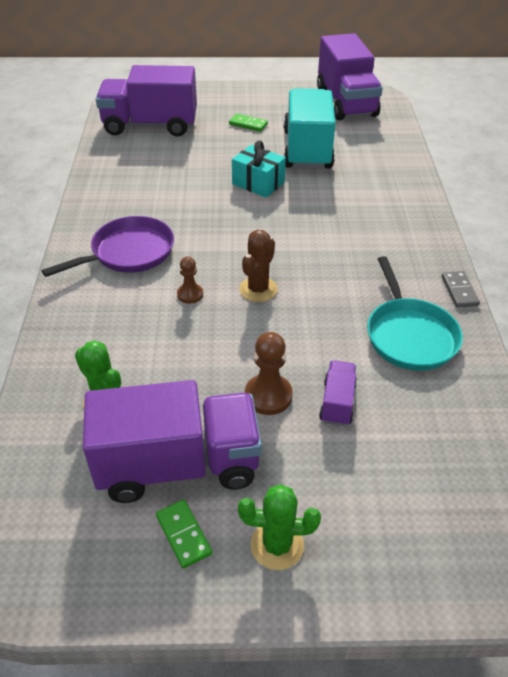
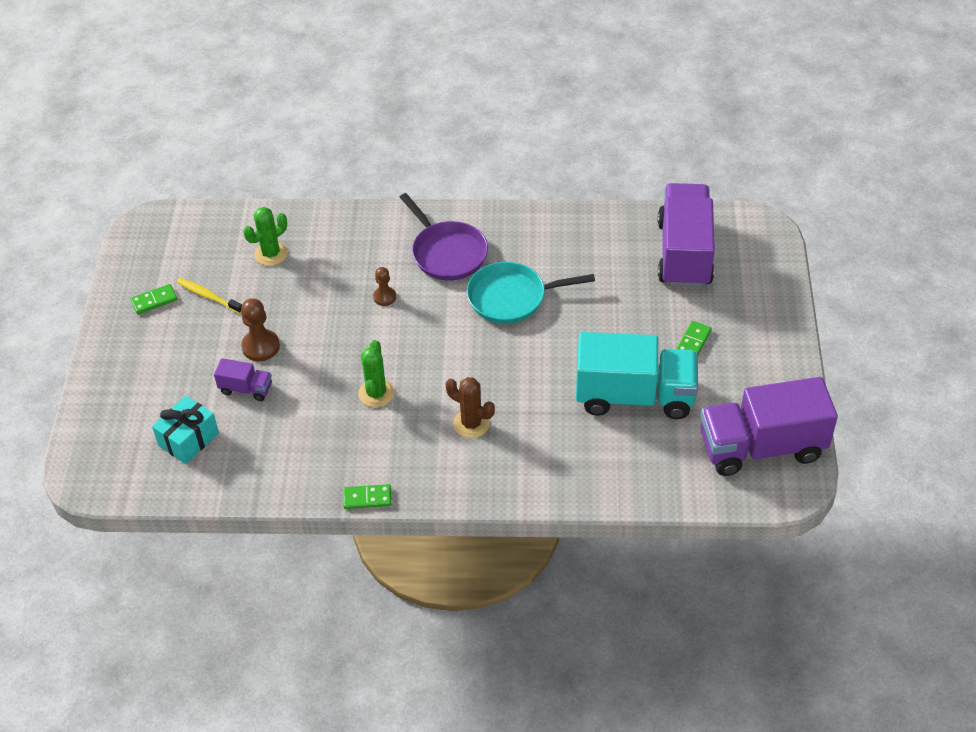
camera: 95 degrees right, 5 degrees up
(178, 464) = (208, 296): purple truck -> yellow toothbrush
(258, 183) = (561, 348): turquoise gift -> turquoise gift (189, 439)
(258, 289) = (386, 343): brown cactus -> brown cactus (471, 424)
(277, 545) = (135, 347): green cactus -> green cactus (376, 393)
(409, 335) = (313, 447): turquoise pan -> turquoise pan (511, 297)
(459, 291) = (367, 498): grey domino -> green domino

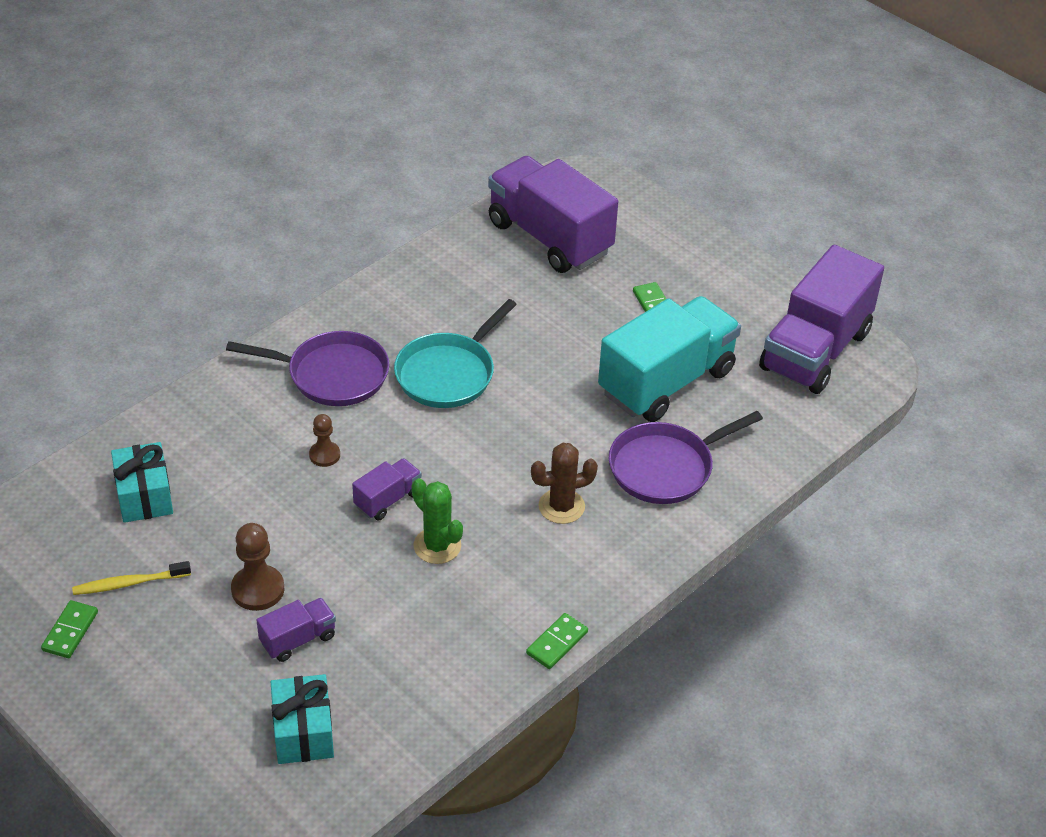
camera: 50 degrees left, 5 degrees down
(271, 254) = (144, 496): green cactus -> turquoise gift
(384, 347) = (387, 499): none -> purple truck
(562, 447) = (665, 467): none -> purple pan

